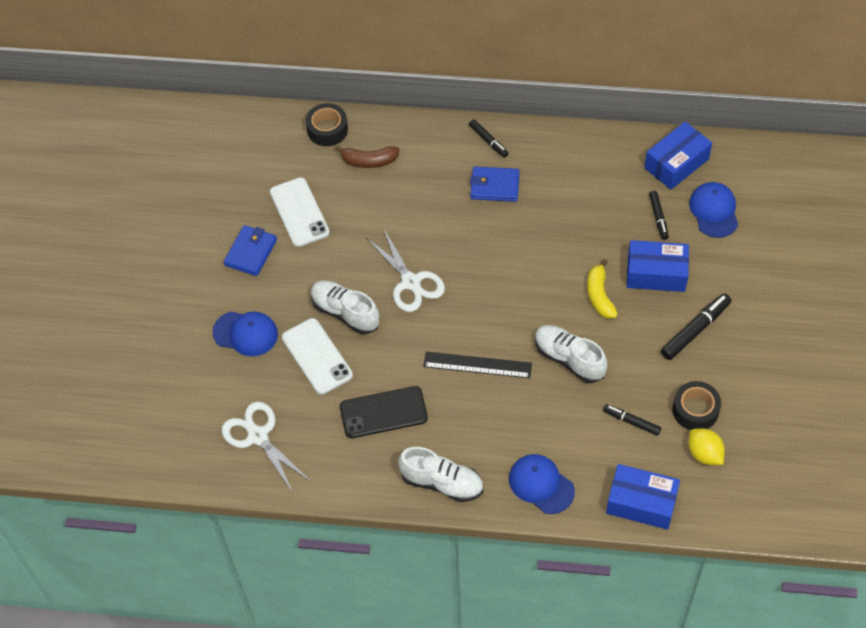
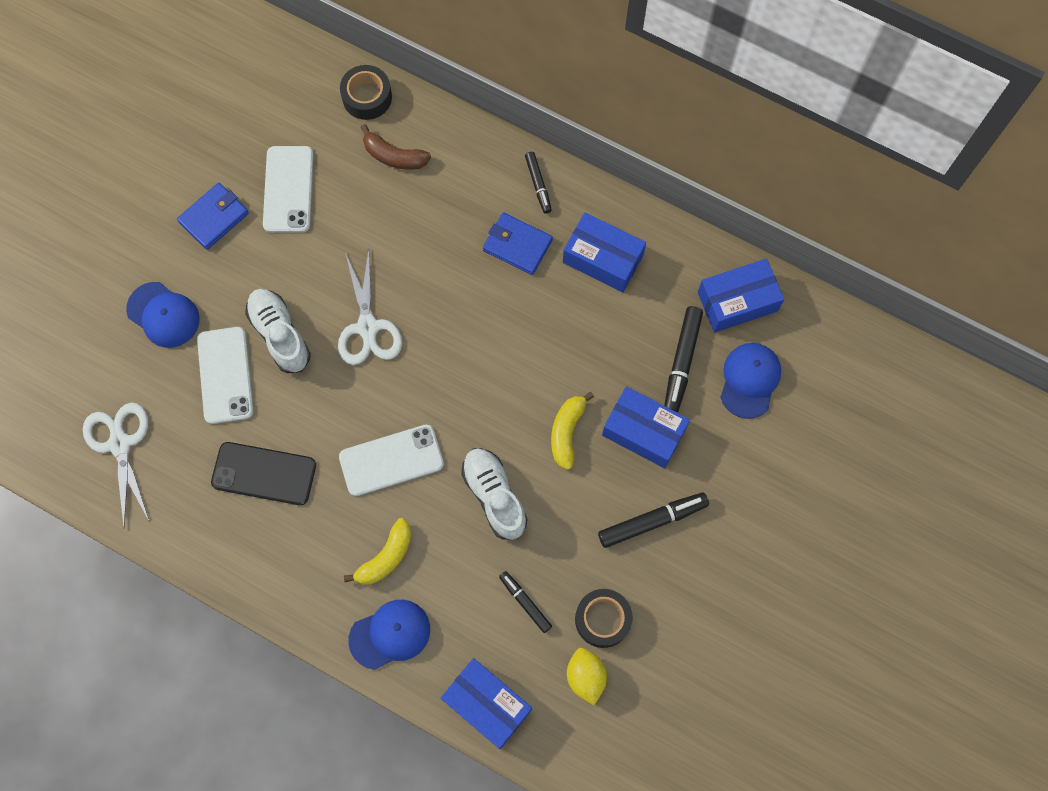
camera: 20 degrees right, 15 degrees up
(442, 483) = (286, 585): white shoe -> none
(477, 365) = (391, 460): black ruler -> white phone
(509, 433) = (386, 557): none -> yellow banana
(541, 484) = (390, 634): blue cap -> blue cap turned 90 degrees clockwise
(563, 172) = (603, 259): none -> blue box
(658, 217) = (682, 362): black marker -> black marker, size x1.61

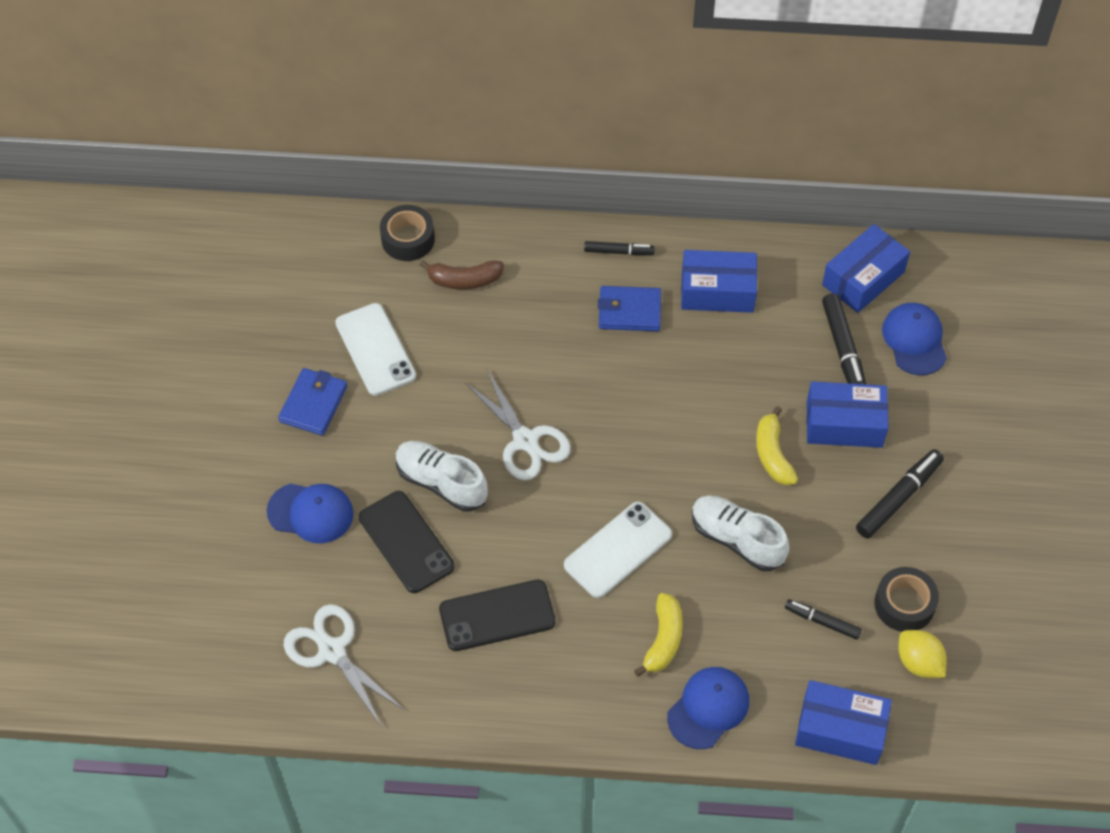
camera: 25 degrees left, 15 degrees down
(225, 375) = (406, 542): white phone -> black phone
(538, 184) = (619, 252): black marker -> black marker turned 45 degrees counterclockwise

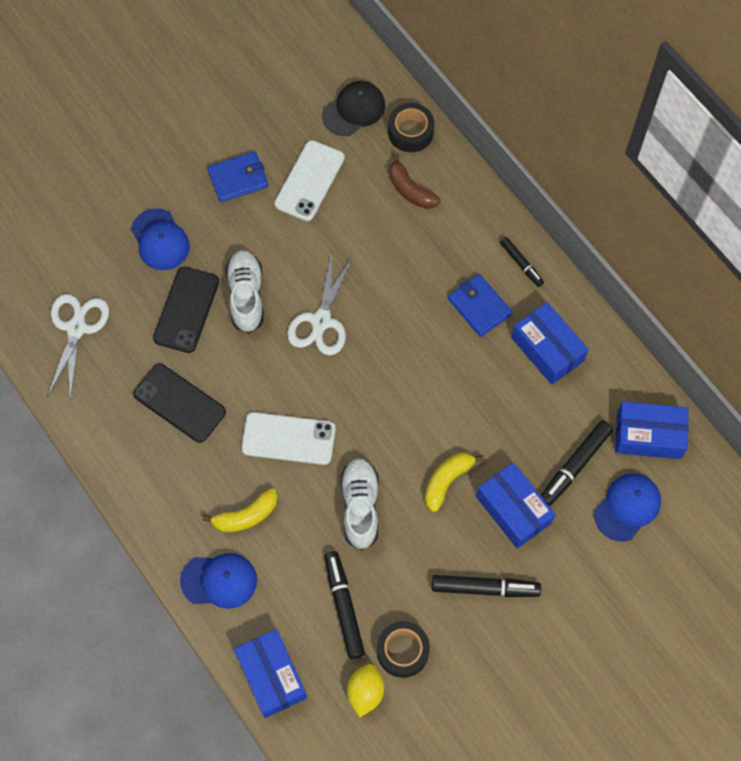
camera: 50 degrees right, 10 degrees up
(340, 265) = (354, 110): none -> black cap
(822, 622) = (343, 606): black marker -> black marker, size x1.61

